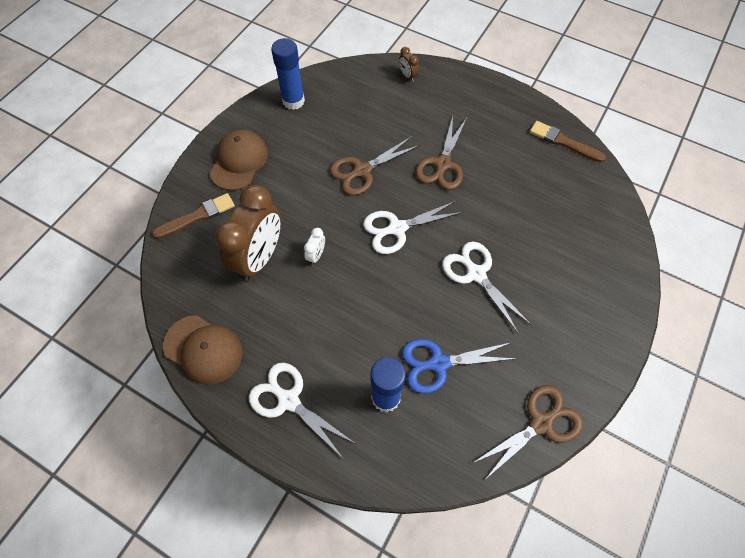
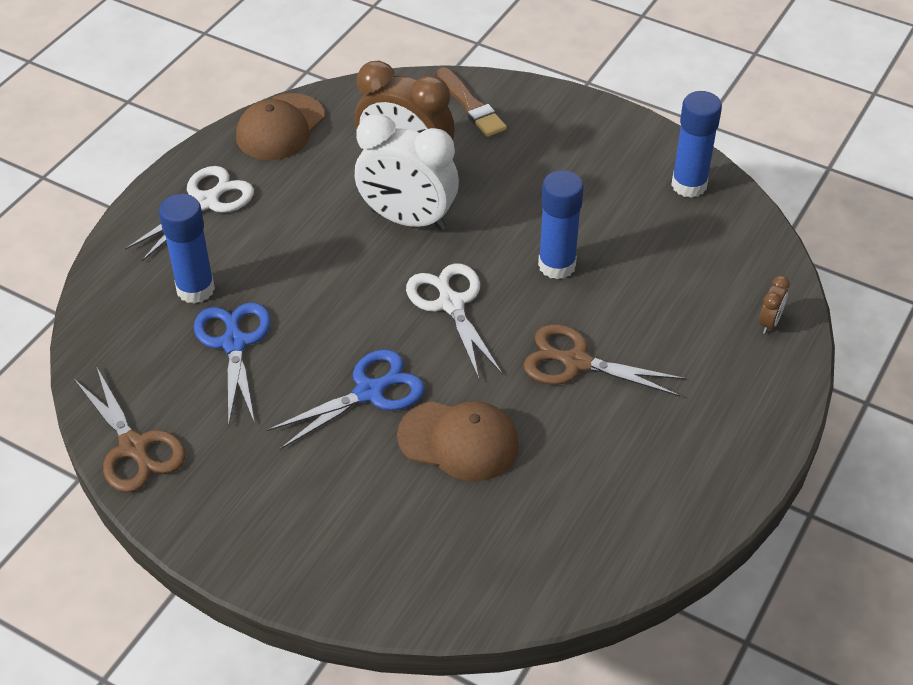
camera: 90 degrees right, 15 degrees down
(239, 161) = (565, 136): brown cap -> brown cap (459, 441)
(316, 255) = (407, 220): white clock -> white clock, size x2.46
(362, 171) = (557, 265): brown scissors -> blue glue stick
(407, 76) = (769, 323): brown clock -> brown clock turned 150 degrees clockwise
(476, 274) = (369, 392): white scissors -> blue scissors
(563, 142) = (640, 539): brown brush -> none

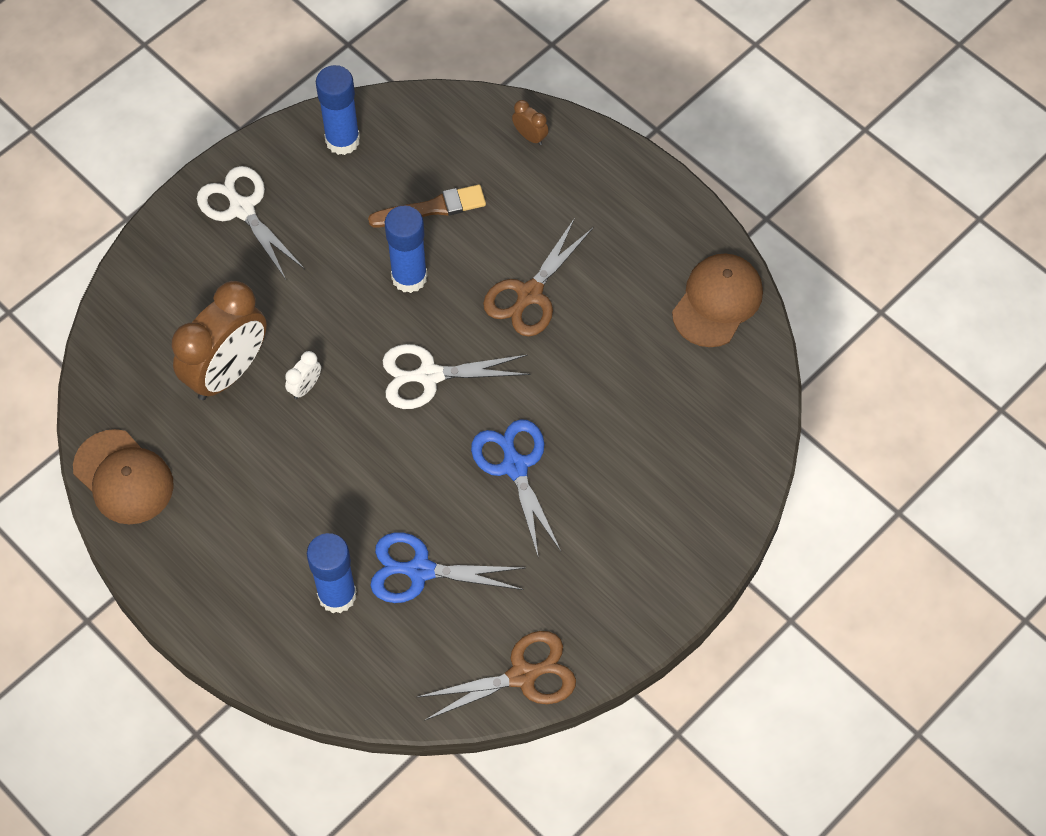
camera: 75 degrees left, 15 degrees up
(206, 202) = (214, 567): white scissors -> white scissors (242, 209)
(407, 220) = (305, 387): white clock -> white clock, size x0.41
(459, 441) = (590, 407): brown cap -> brown cap (717, 302)
(471, 105) = (158, 292): brown brush -> brown brush (432, 208)

